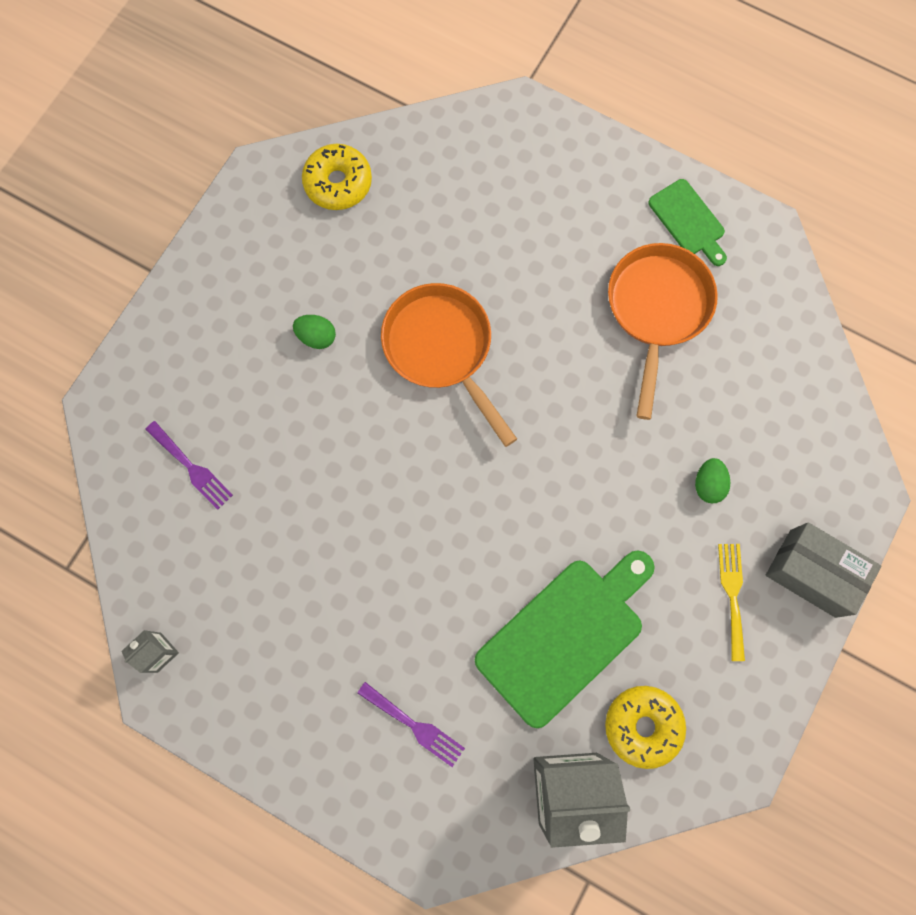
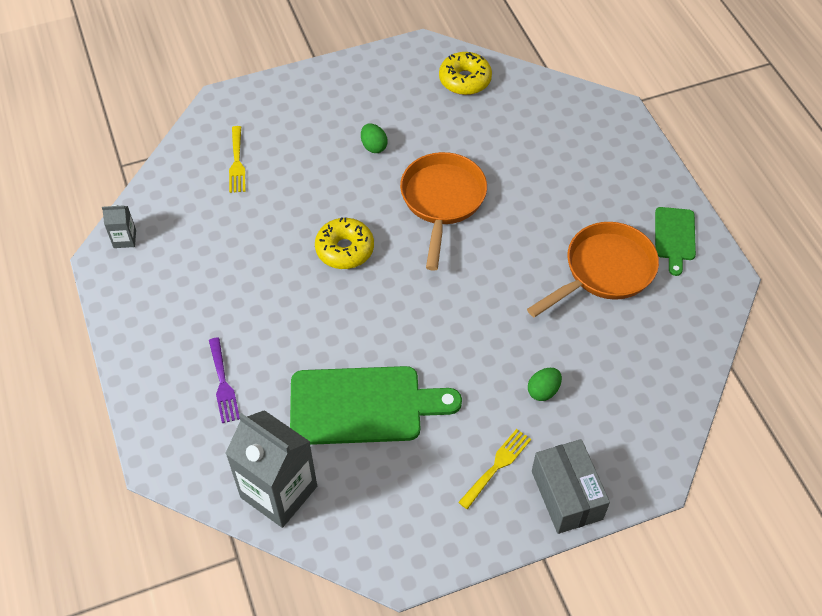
camera: 40 degrees right, 20 degrees down
(191, 467) = (237, 163): purple fork -> yellow fork
(642, 726) = (361, 494): yellow donut -> yellow donut (345, 249)

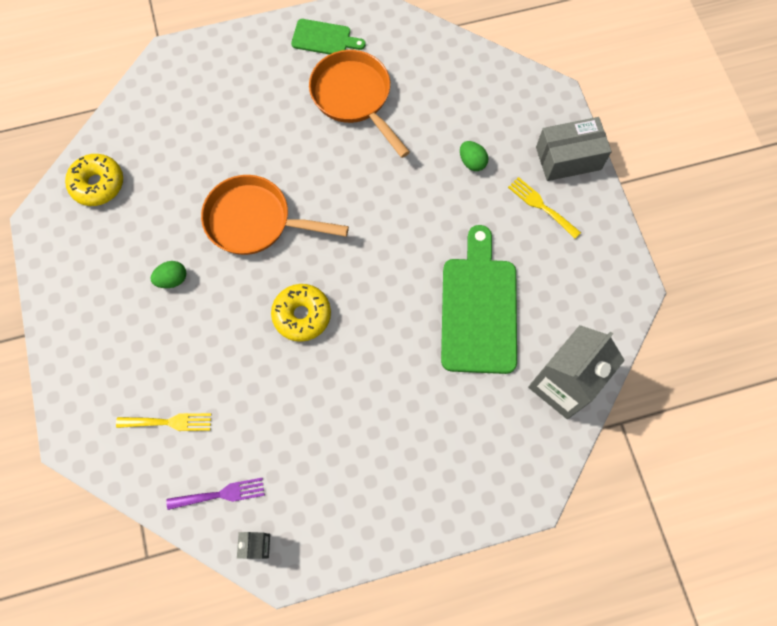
camera: 85 degrees left, 15 degrees up
(223, 384) = (448, 435): purple fork -> purple fork (221, 494)

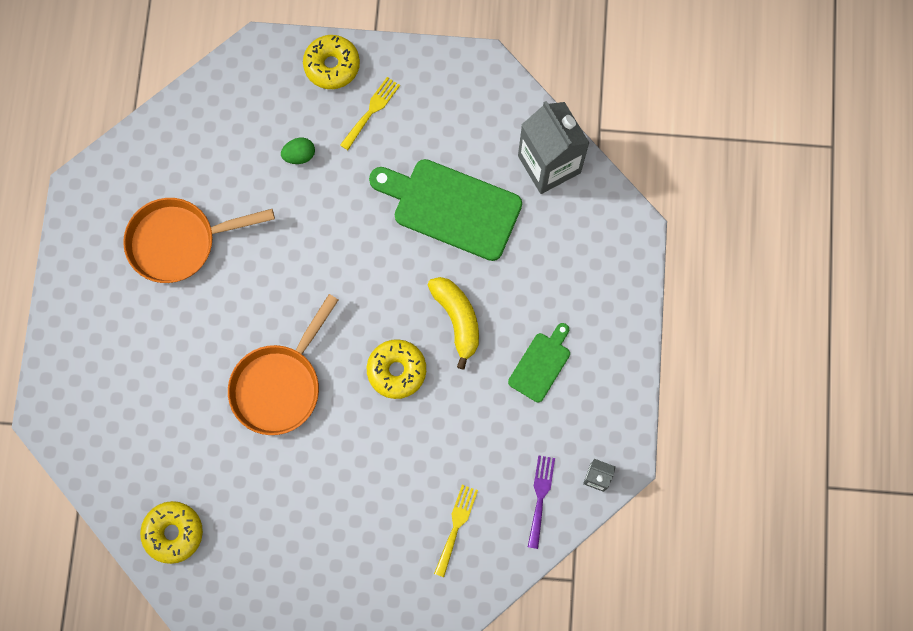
camera: 70 degrees left, 5 degrees up
(172, 279) = (311, 484): green egg -> none
(324, 38) = (94, 248): green cutting board -> green cutting board (541, 364)
(371, 352) = (457, 319): none -> yellow banana
(541, 206) = (371, 111): yellow fork -> yellow fork turned 150 degrees clockwise
(568, 158) = (332, 66): grey box -> yellow donut

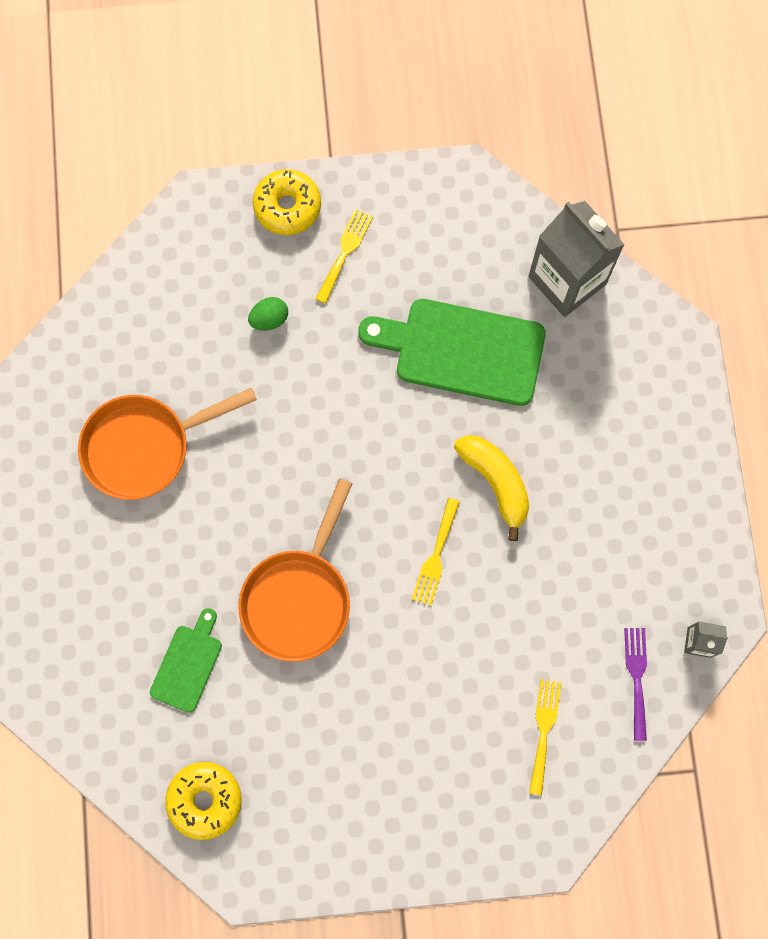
camera: 10 degrees left, 0 degrees up
(396, 371) = (436, 556): yellow donut -> yellow fork
(541, 364) = (605, 519): green cutting board -> green cutting board (188, 664)

